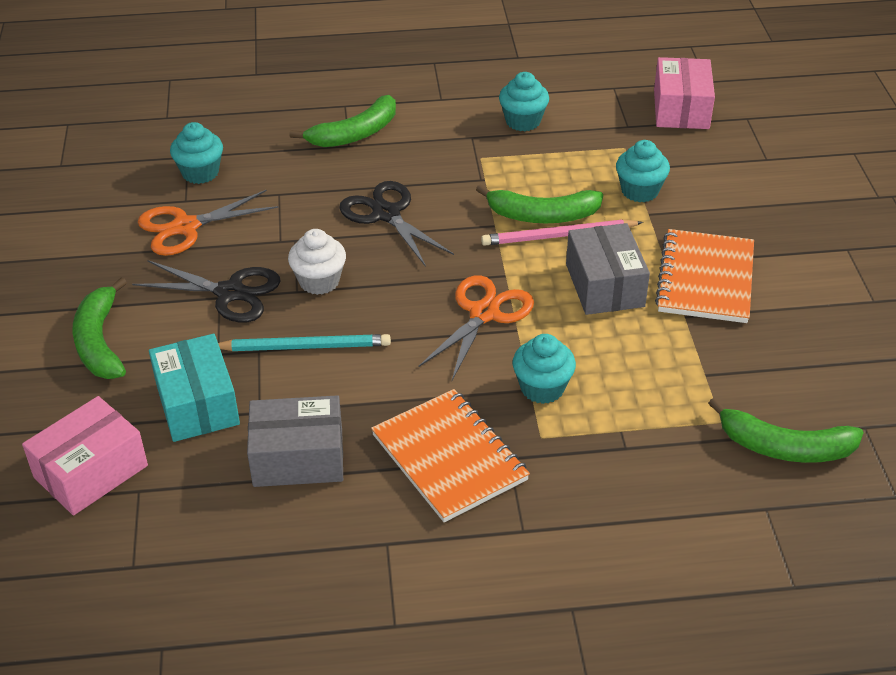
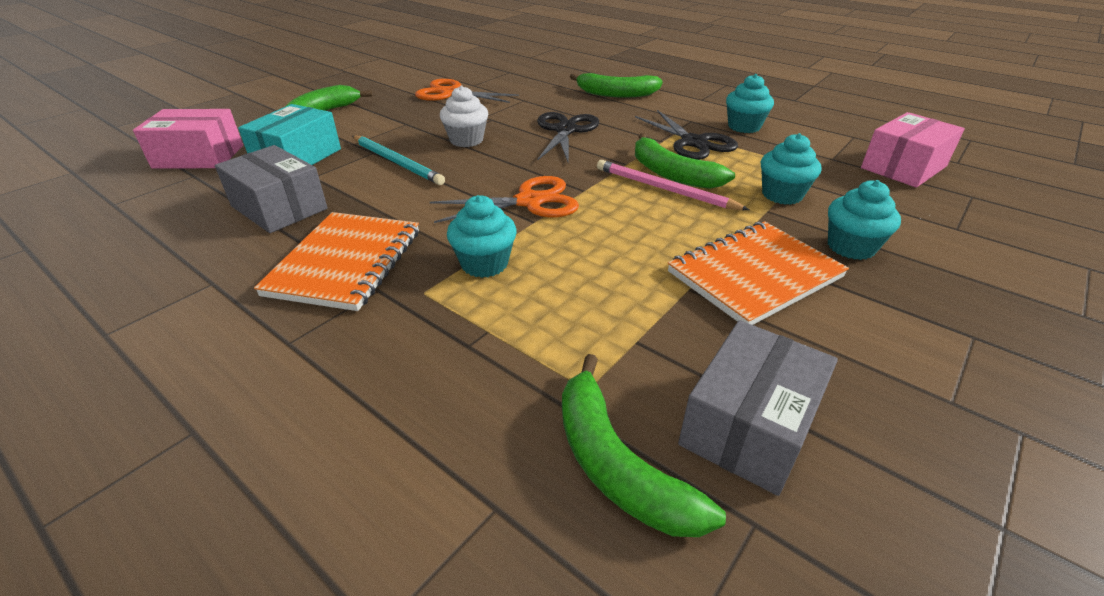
camera: 45 degrees right, 5 degrees down
(200, 173) = (502, 79): turquoise cupcake -> turquoise cupcake (851, 247)
(230, 293) = (414, 124): black scissors -> black scissors (693, 142)
(604, 285) = (651, 232): grey box -> grey box (749, 425)

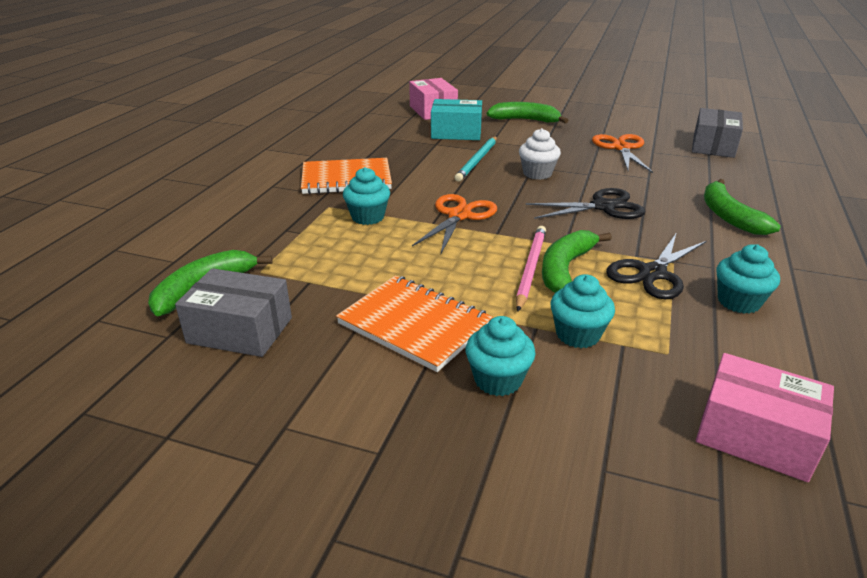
camera: 70 degrees right, 5 degrees down
(279, 207) = (392, 146): grey box -> grey box (713, 146)
(529, 202) = (459, 216): orange scissors -> orange scissors turned 120 degrees counterclockwise

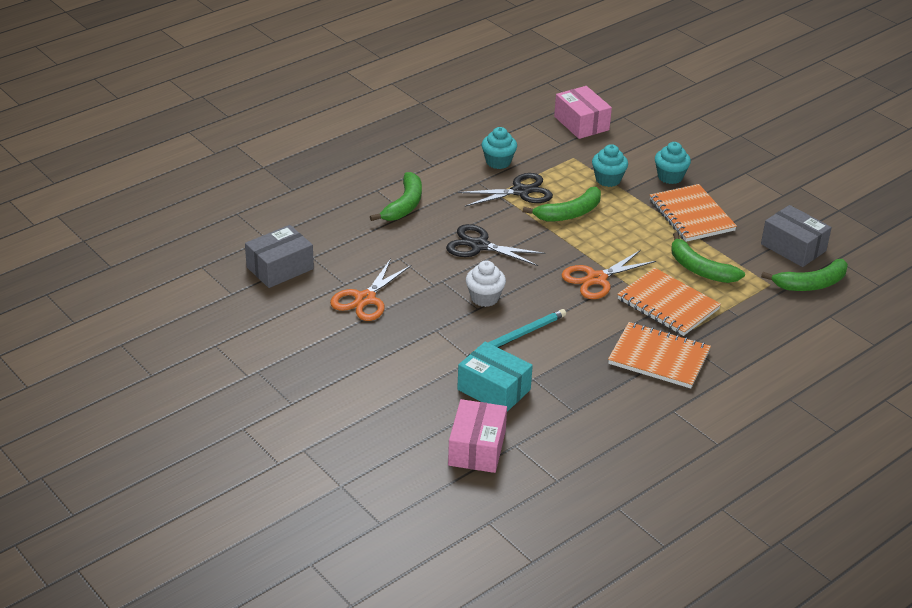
camera: 150 degrees left, 5 degrees up
(368, 217) = (668, 304): turquoise cupcake -> orange notebook
(525, 120) = (395, 382): green banana -> green banana (700, 269)
(530, 268) = (591, 221): pink pencil -> none

